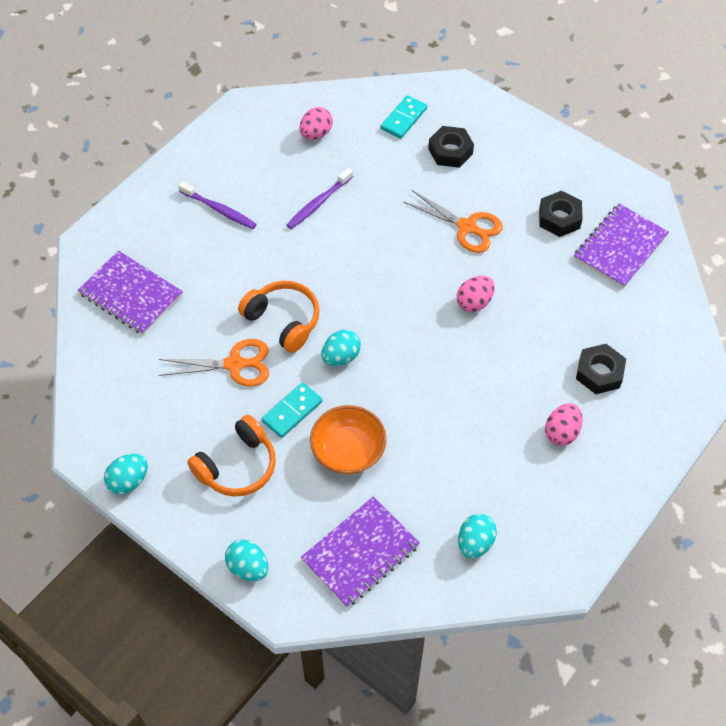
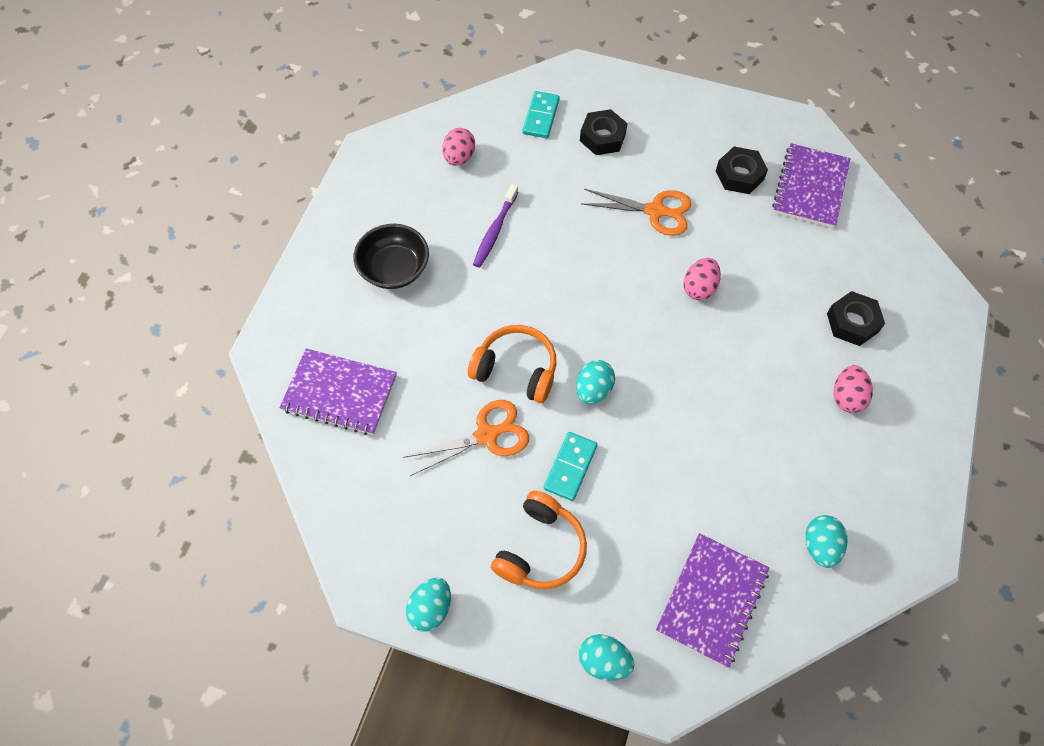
camera: 20 degrees left, 5 degrees up
(219, 210) = (394, 269): purple toothbrush -> black bowl
(348, 451) = (648, 491): orange bowl -> none

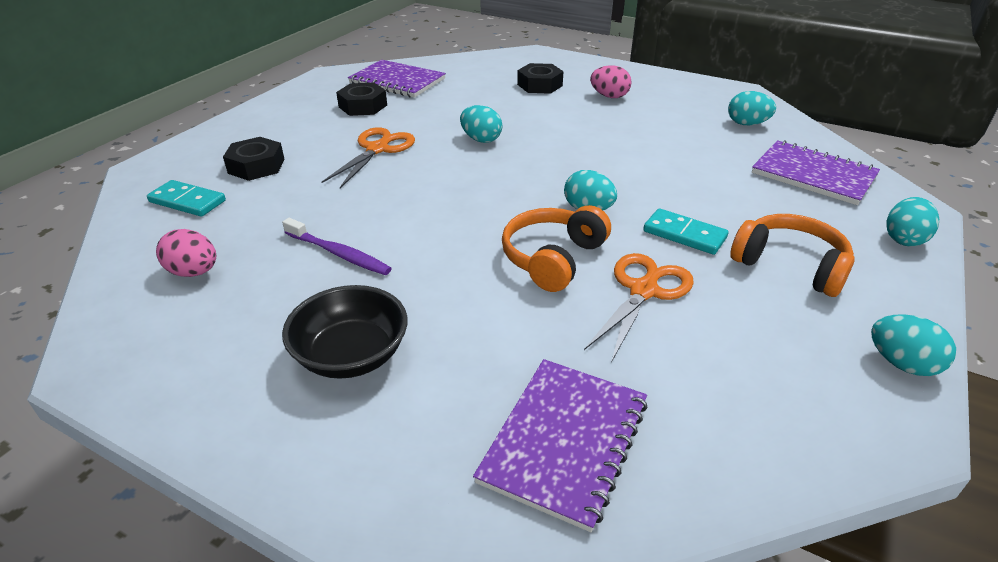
camera: 80 degrees left, 25 degrees down
(487, 435) = (644, 290): orange scissors -> orange scissors turned 45 degrees clockwise
(699, 288) = (481, 139): pink egg -> turquoise egg

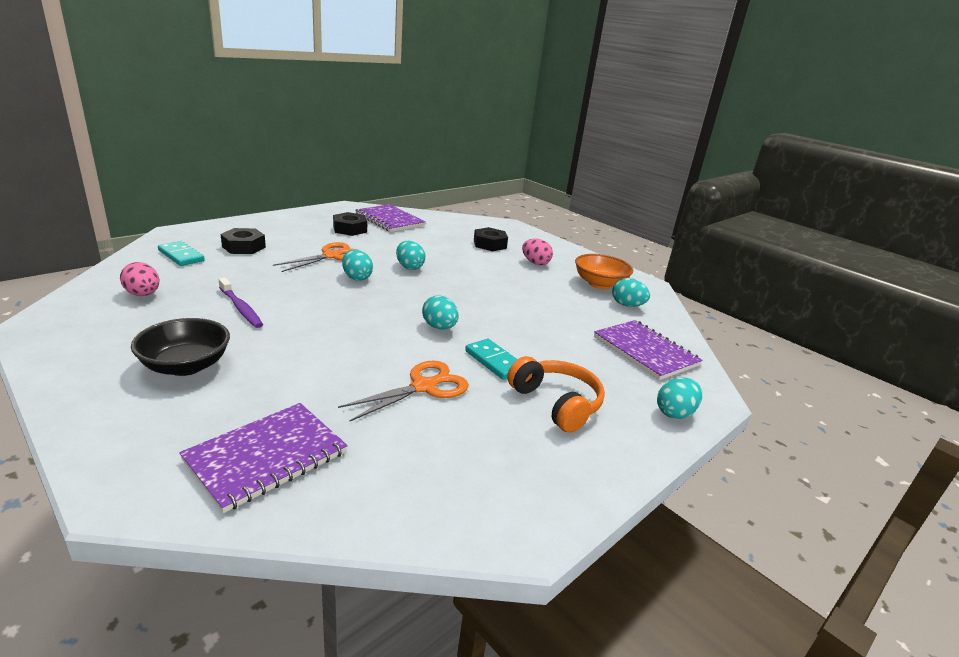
camera: 15 degrees right, 10 degrees down
(553, 258) = (380, 349): orange headphones -> none
(697, 105) = (599, 284): none -> orange bowl
(901, 364) = (575, 492): turquoise egg -> turquoise egg (357, 277)

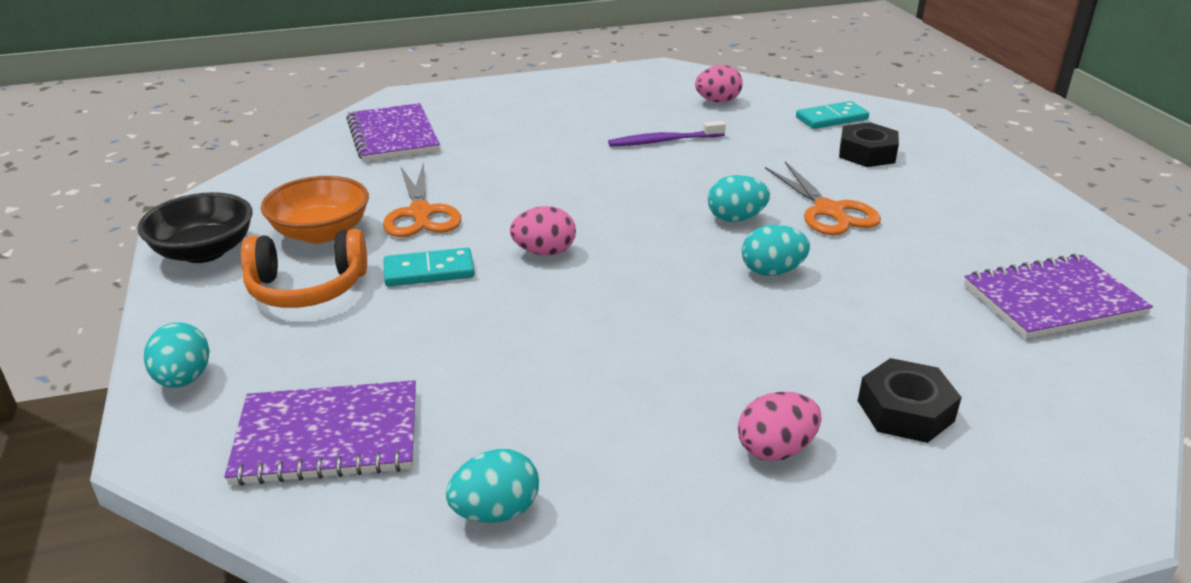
camera: 120 degrees right, 5 degrees up
(186, 366) = (553, 115): black bowl -> black bowl (204, 251)
(350, 229) = (973, 244): black nut -> none
(439, 327) = (544, 252): turquoise egg -> pink egg
(599, 284) = (622, 519): orange bowl -> orange bowl (321, 232)

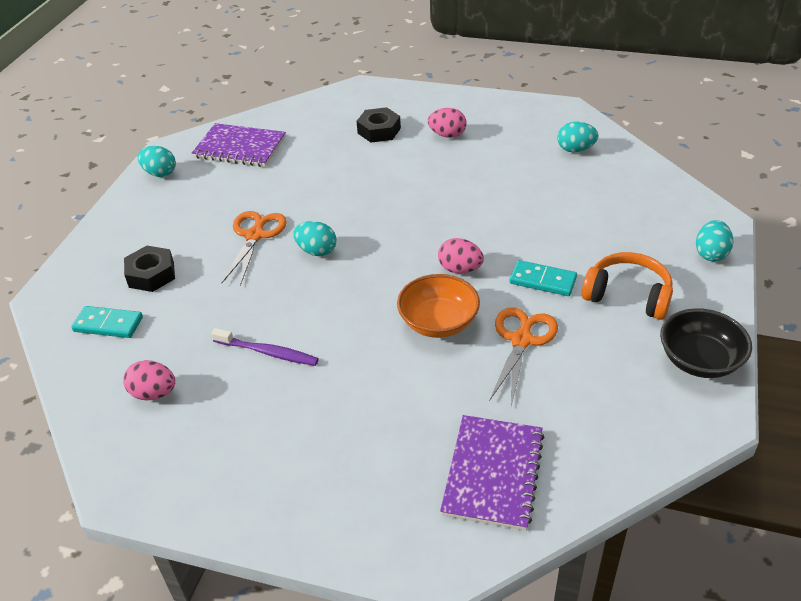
camera: 145 degrees left, 10 degrees up
(321, 232) = (605, 348): orange bowl -> orange bowl (438, 322)
(327, 436) = (637, 199): purple notebook -> none
(772, 271) = (345, 208): turquoise egg -> turquoise egg (160, 173)

